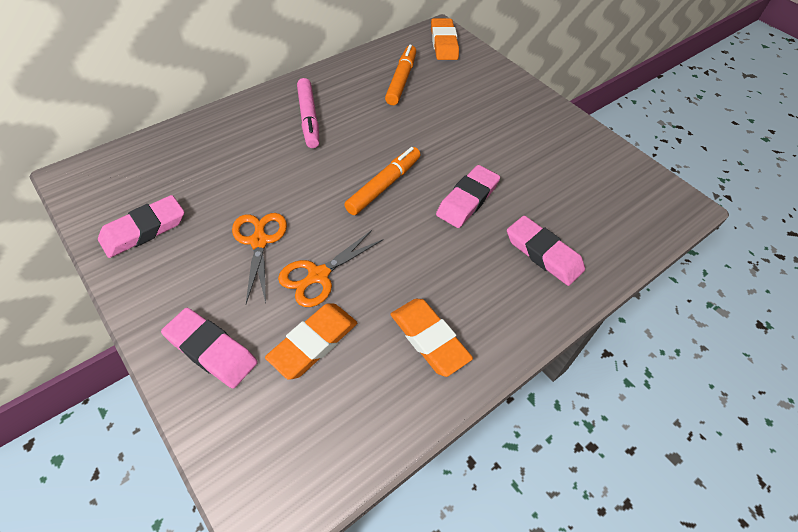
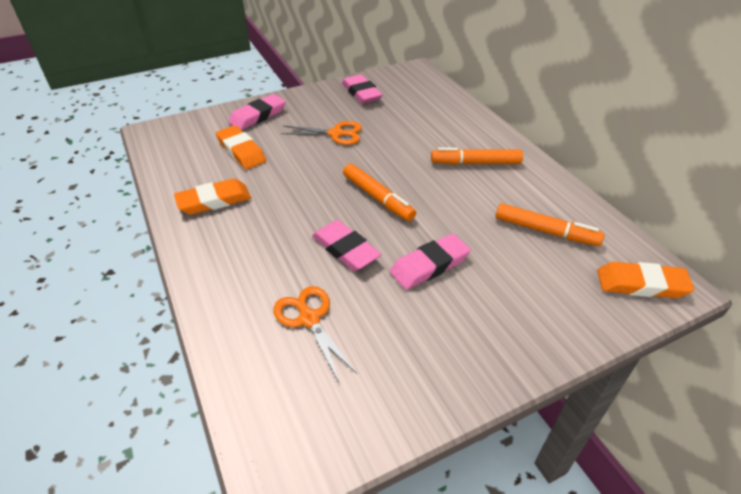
camera: 105 degrees right, 10 degrees down
(309, 118) = (475, 163): pink marker -> orange marker
(318, 276) = (294, 156): orange scissors -> orange scissors (309, 318)
(543, 254) = (259, 289): pink eraser -> pink eraser (429, 265)

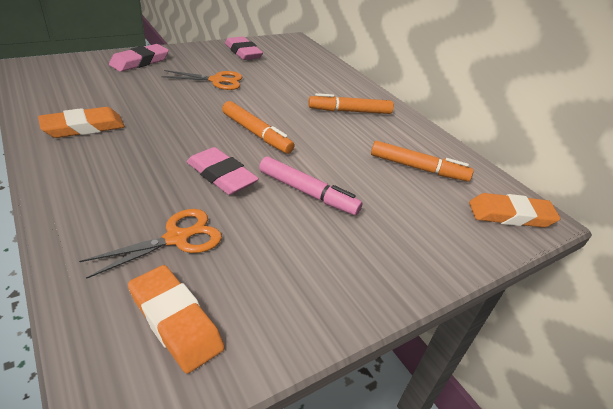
camera: 10 degrees left, 5 degrees down
(241, 151) = (119, 88): orange eraser -> orange eraser (175, 321)
(309, 318) = (177, 238): orange scissors -> orange scissors turned 90 degrees clockwise
(429, 265) = (307, 192): pink eraser -> pink marker

